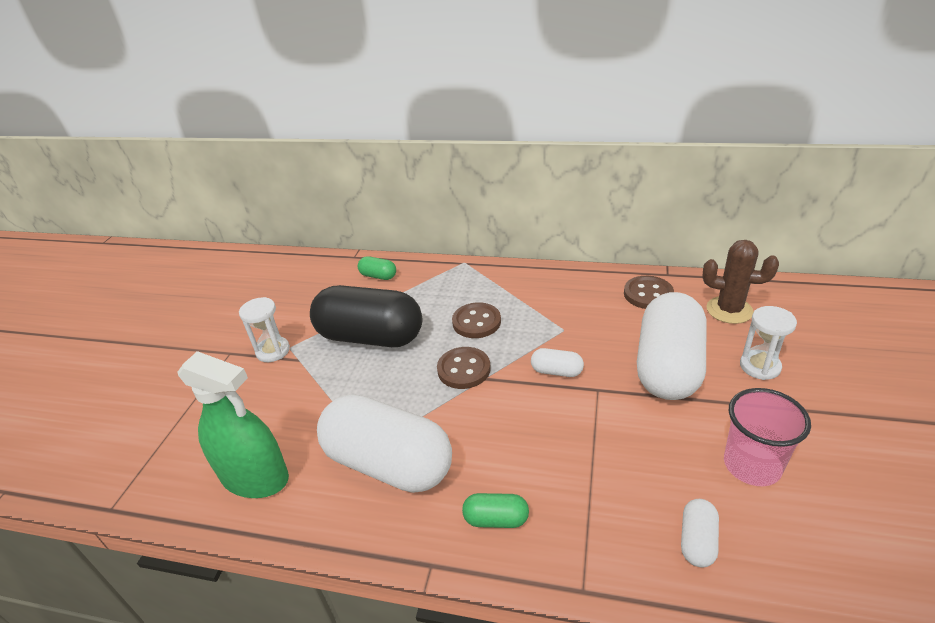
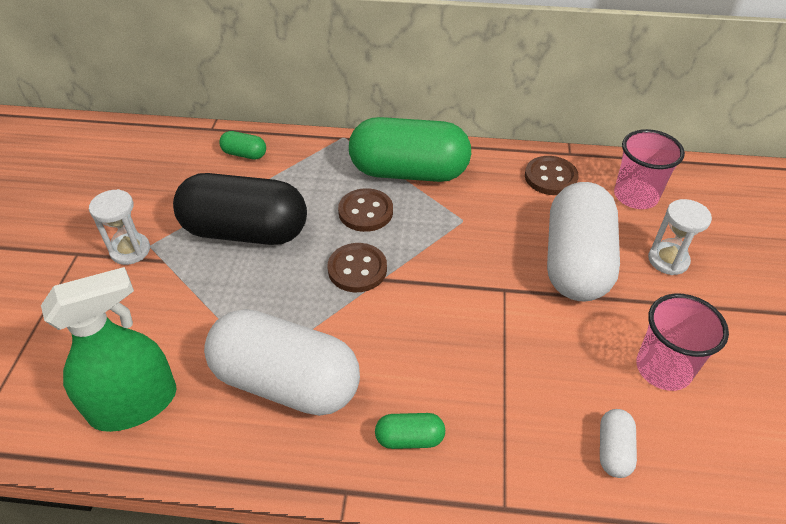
camera: 10 degrees left, 10 degrees up
(255, 477) = (134, 404): green spray bottle -> green spray bottle turned 45 degrees counterclockwise
(518, 290) = (409, 172): none -> green capsule
(556, 371) = (459, 270): white capsule -> none
(729, 310) = (635, 196): brown cactus -> pink cup

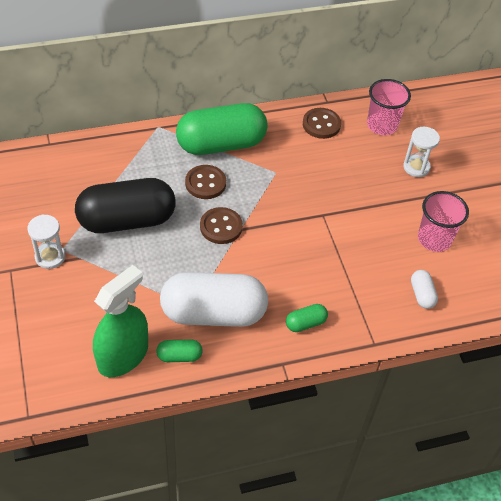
camera: 25 degrees left, 5 degrees up
(244, 154) = (89, 159): green capsule -> green capsule (179, 356)
(576, 262) = (360, 183): white capsule -> none

